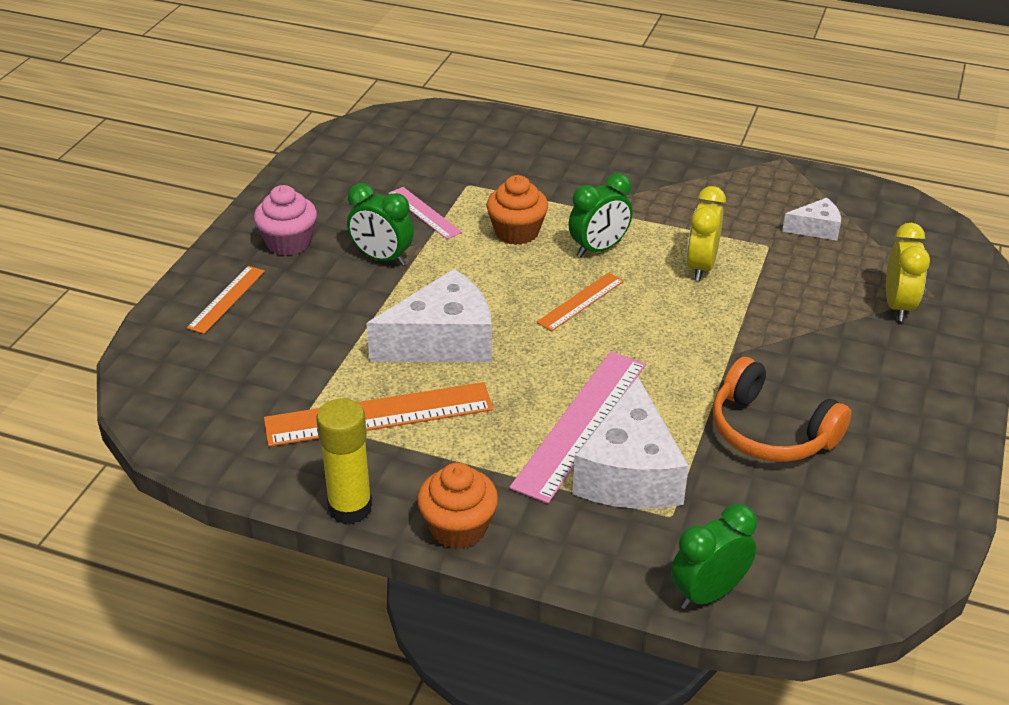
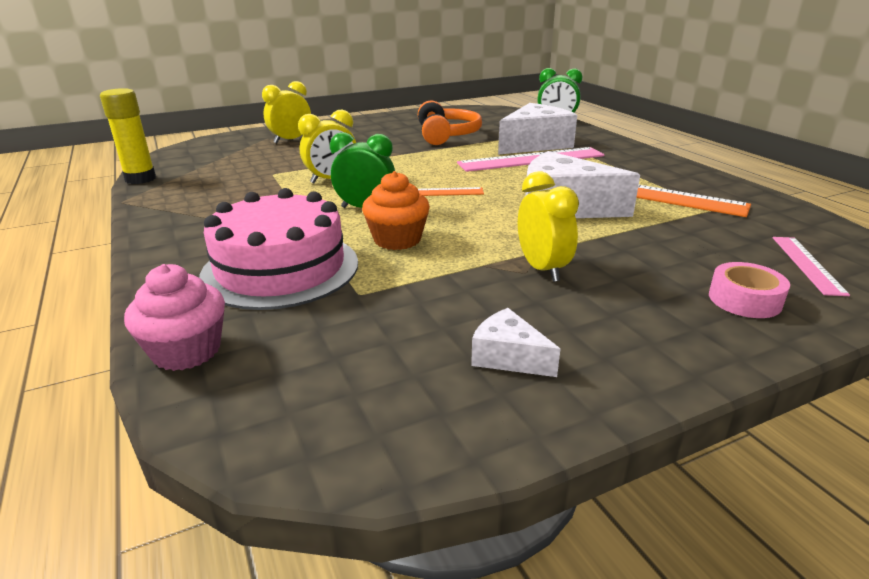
camera: 135 degrees left, 10 degrees down
(227, 299) = (744, 300): orange ruler -> pink tape
(288, 242) = (629, 324): pink cupcake -> pink cupcake (186, 351)
(350, 508) = (707, 174): yellow glue stick -> yellow glue stick (140, 179)
(382, 258) = (542, 269): green clock -> yellow clock
(424, 212) = (445, 288): pink ruler -> pink ruler (807, 264)
(458, 528) = (648, 155): orange cupcake -> none
(544, 174) = (280, 268): none -> pink cake
(816, 229) = (229, 170): white cheese -> white cheese (508, 357)

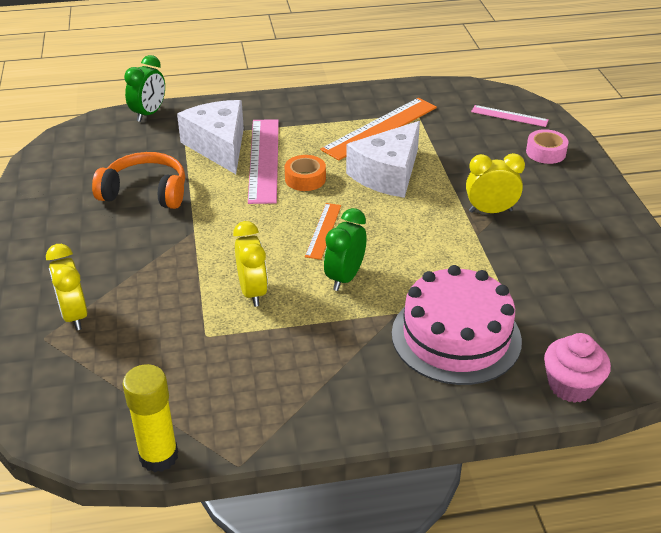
camera: 75 degrees left, 10 degrees up
(397, 239) = (420, 268): orange cupcake -> none
(508, 357) = (593, 249): white cheese -> none
(516, 176) = (305, 179): none -> orange tape

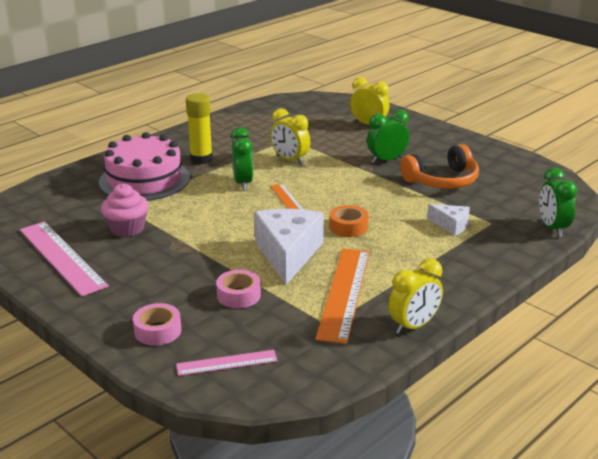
camera: 145 degrees right, 10 degrees down
(152, 243) = (386, 160): none -> green clock
(159, 456) = (251, 105): yellow glue stick -> yellow glue stick (201, 159)
(219, 146) = (451, 225): white cheese -> white cheese, size x0.51
(264, 160) = (400, 229): pink ruler -> pink ruler (61, 257)
(462, 156) = (238, 295): none -> pink tape
(490, 211) = (175, 256): yellow clock -> yellow clock (413, 326)
(571, 385) = (59, 181): pink cupcake -> pink cupcake (127, 228)

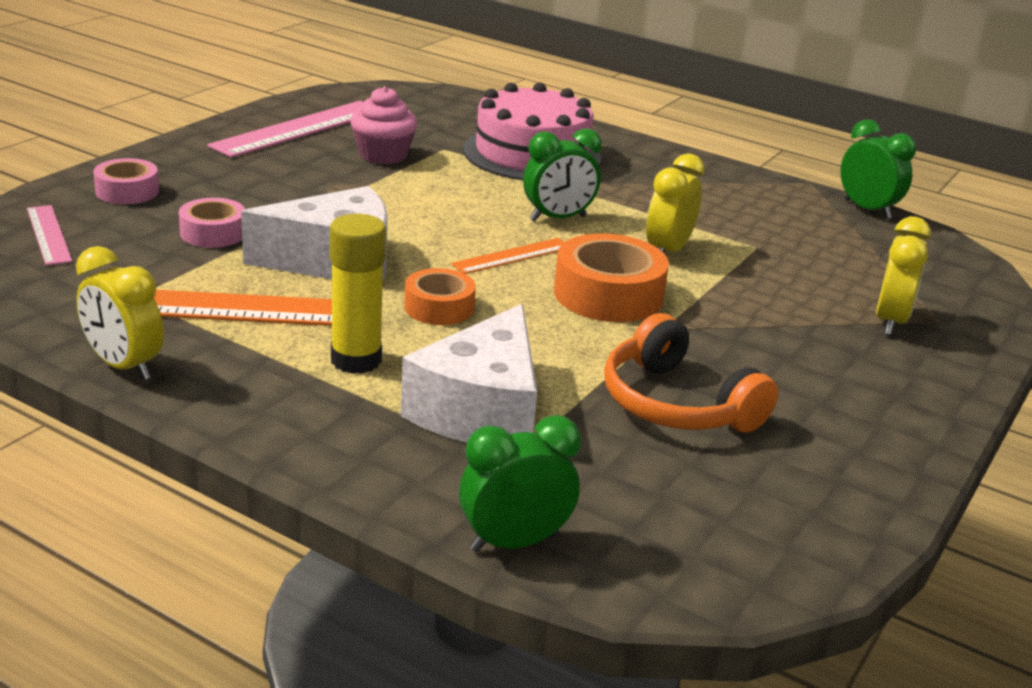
camera: 75 degrees right, 0 degrees up
(201, 159) = (624, 185): yellow glue stick -> yellow glue stick (356, 360)
(337, 181) = (608, 295): none -> orange tape
(386, 160) = (732, 342): green clock -> green clock (867, 209)
(451, 225) = (481, 410): white cheese -> white cheese, size x1.98

